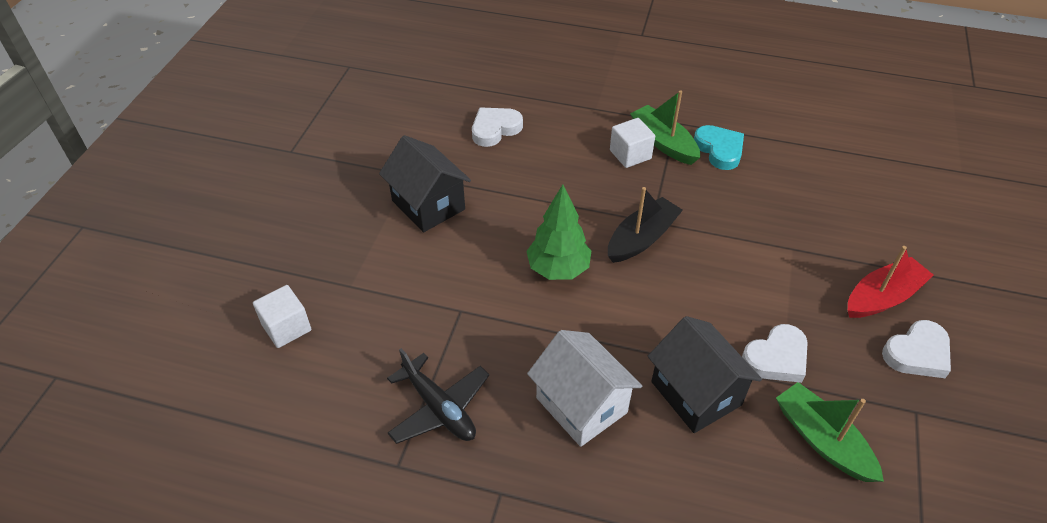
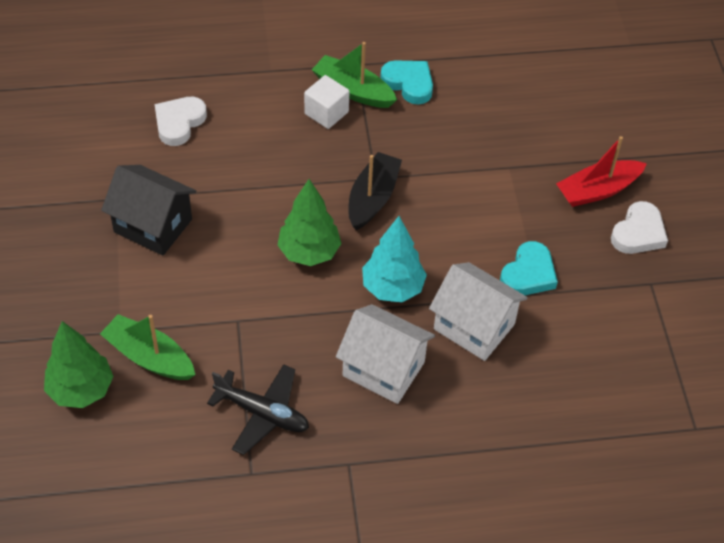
camera: 25 degrees left, 5 degrees up
(286, 327) = (81, 390): white cube -> green tree
(626, 327) = (392, 288): none -> turquoise tree
(696, 393) = (474, 326): black house -> white house
(776, 358) = (528, 274): white heart -> turquoise heart
(822, 440) = (586, 331): green boat -> green boat (149, 357)
(882, 297) = (597, 190): red boat -> red boat turned 150 degrees counterclockwise

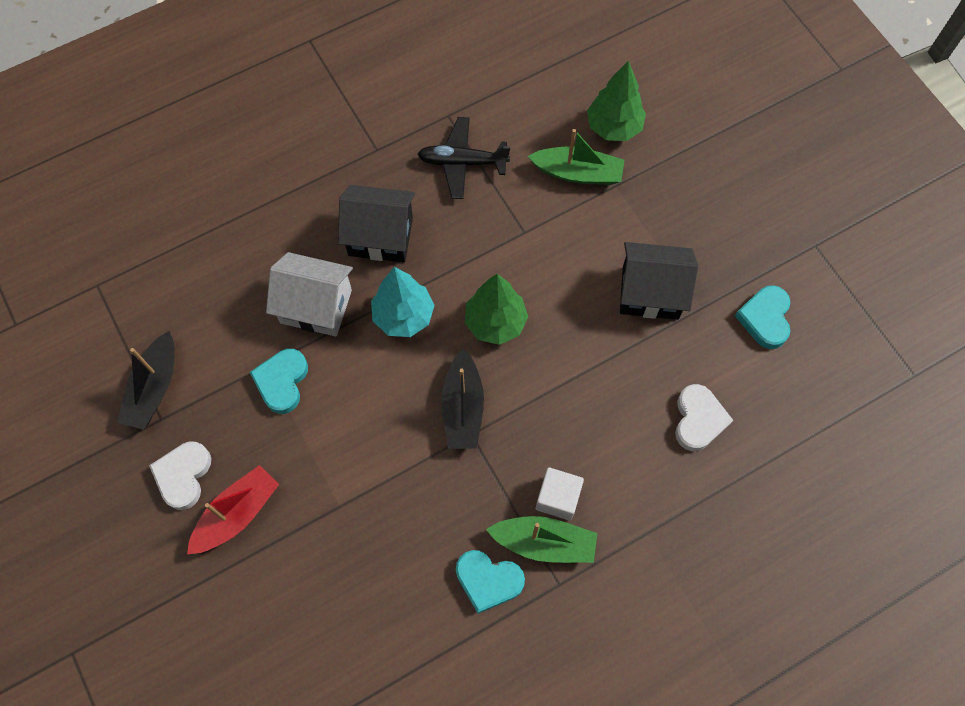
camera: 160 degrees right, 15 degrees up
(67, 171) = (765, 318): none -> turquoise heart
(383, 369) = (380, 236): white house -> black house
(652, 311) = (154, 388): none -> black boat

